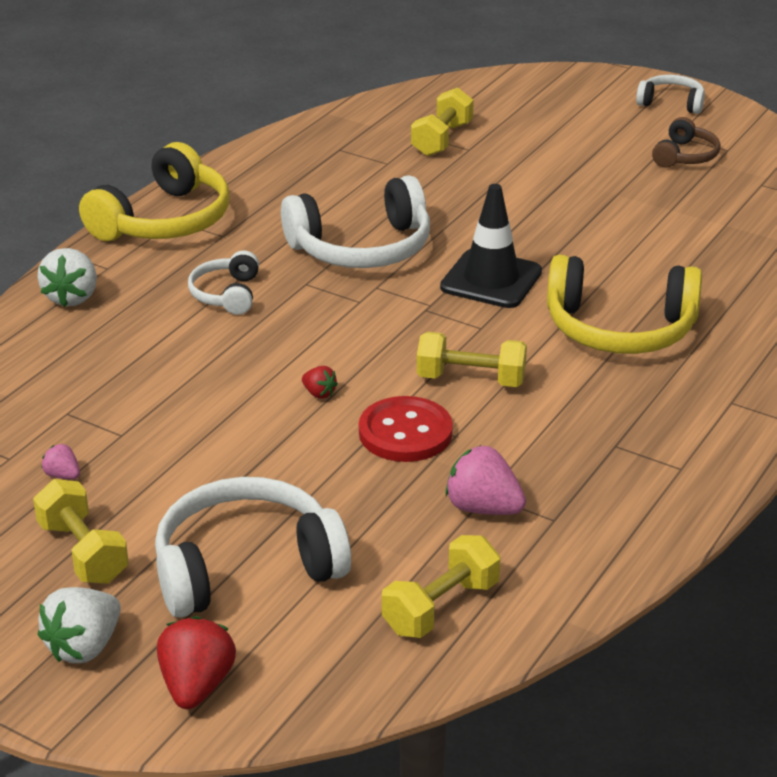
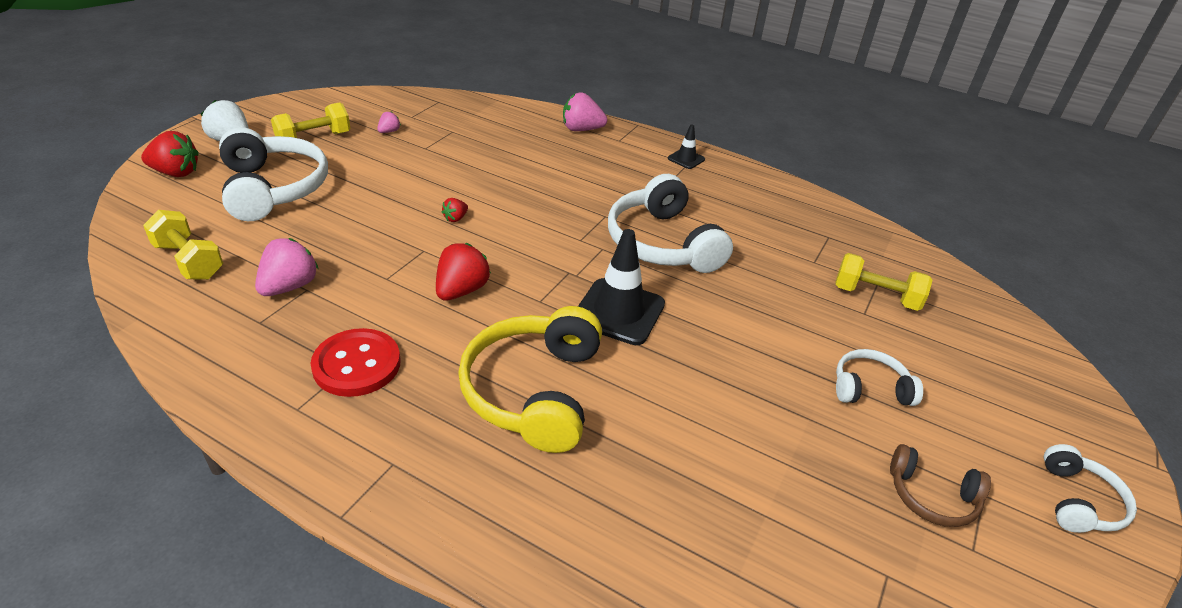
camera: 85 degrees right, 5 degrees up
(72, 297) = (581, 129): white strawberry -> pink strawberry
(164, 220) = (686, 159): yellow headphones -> black traffic cone
(227, 294) = (588, 183): white headphones -> white headphones (870, 388)
(405, 432) = (397, 254): red button -> red button (357, 364)
(471, 379) = (461, 290): yellow dumbbell -> red strawberry

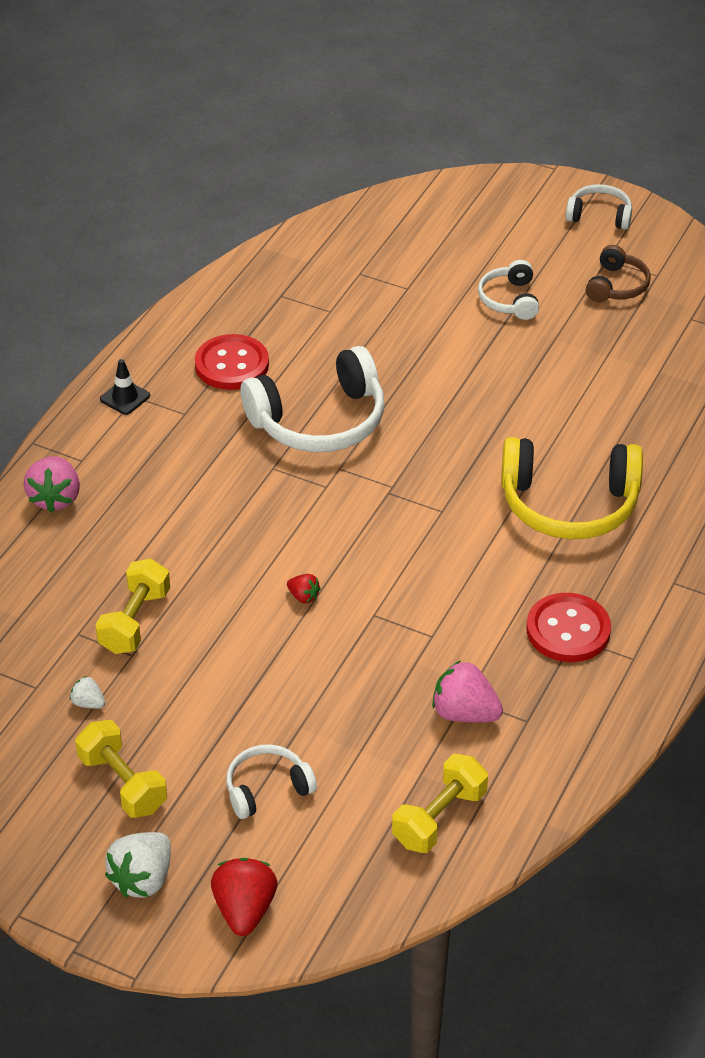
camera: 90 degrees left, 5 degrees up
(273, 188) = (267, 788): white headphones -> white headphones, size x0.53
(389, 131) = (88, 703): pink strawberry -> white strawberry
(461, 290) = (439, 572): red strawberry -> none
(619, 312) = (445, 453): black traffic cone -> none
(730, 206) = (232, 365): none -> red button
(875, 296) = (380, 277): yellow dumbbell -> yellow dumbbell (135, 621)

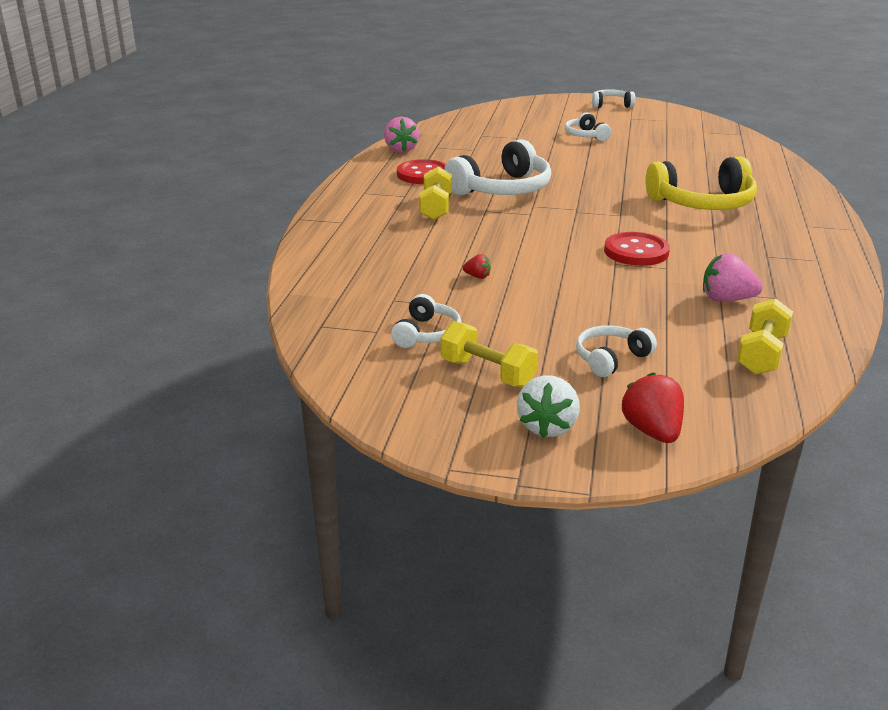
camera: 15 degrees left, 15 degrees down
(55, 498) = (332, 240): pink strawberry -> pink strawberry (401, 150)
(88, 703) = (426, 333): white strawberry -> white headphones
(125, 397) = (356, 194): black traffic cone -> none
(135, 621) = (435, 288): yellow dumbbell -> yellow dumbbell (436, 208)
(303, 596) = (556, 261): red strawberry -> red strawberry (477, 276)
(568, 630) = (759, 253): red button -> red button (636, 251)
(616, 286) = (646, 125): brown headphones -> none

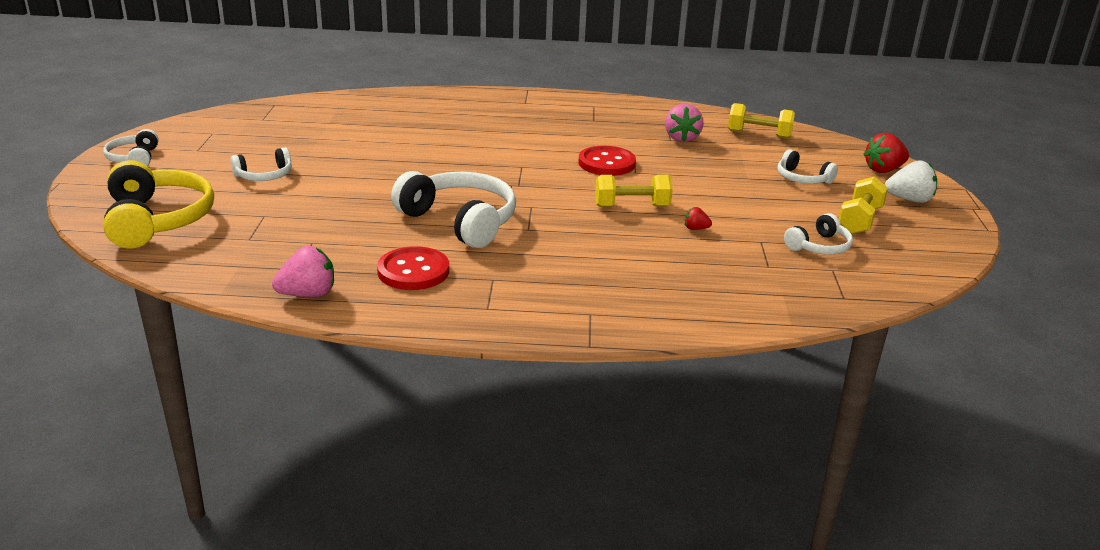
camera: 100 degrees left, 0 degrees up
(426, 333) = (819, 246): white headphones -> white headphones turned 135 degrees clockwise
(436, 208) = (528, 257): yellow dumbbell -> yellow dumbbell (632, 206)
(477, 276) = (695, 229): red strawberry -> red strawberry turned 90 degrees counterclockwise
(703, 203) = (482, 133): yellow headphones -> yellow headphones (157, 220)

